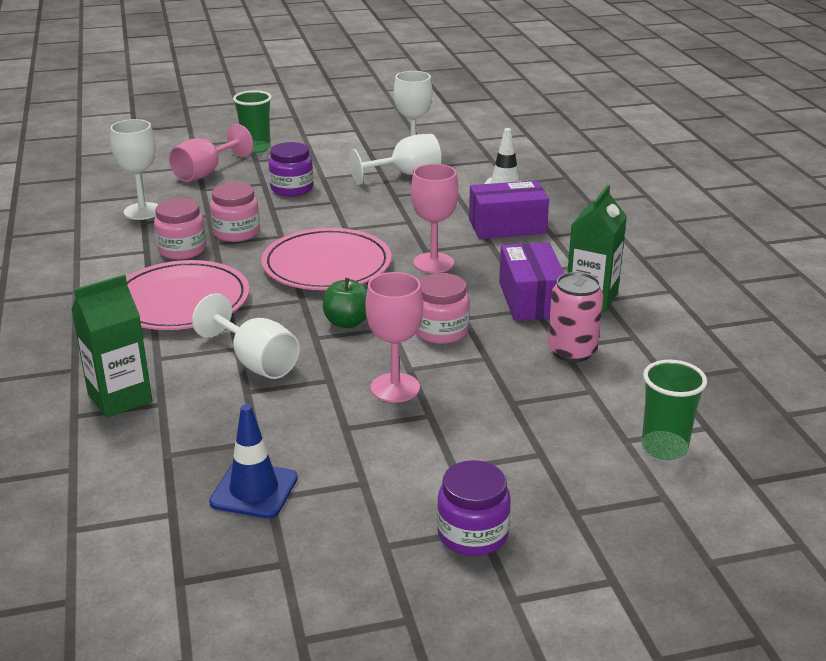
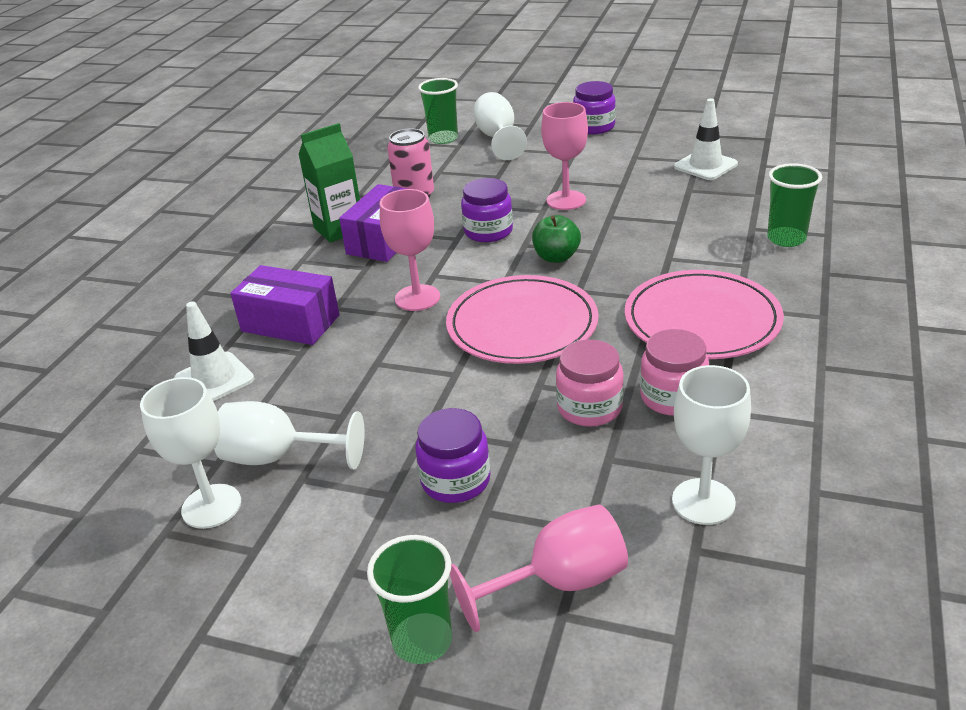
camera: 145 degrees left, 5 degrees up
(120, 398) = (786, 239): green carton -> green cup
(254, 490) = (705, 166): blue traffic cone -> white traffic cone
(255, 362) = (659, 242): white goblet -> white goblet (498, 138)
(441, 331) = (488, 231): pink jar -> purple jar

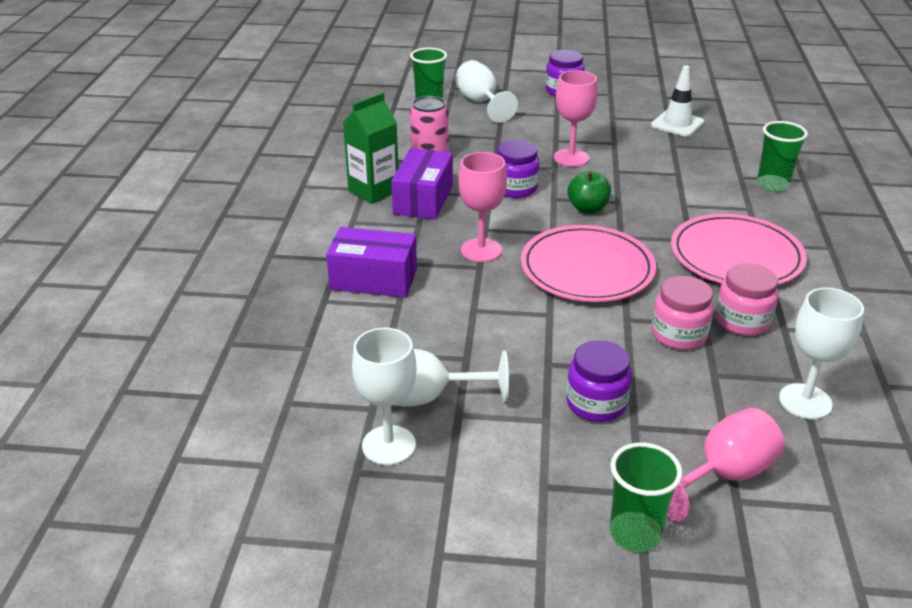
camera: 15 degrees left, 0 degrees up
(214, 379) = (328, 334): white traffic cone -> none

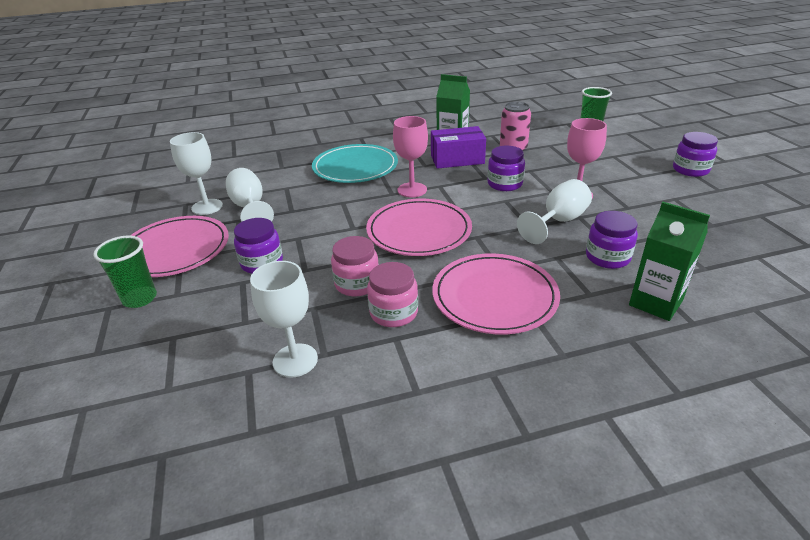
camera: 70 degrees right, 0 degrees up
(373, 279) = (355, 167): purple box -> turquoise plate
(481, 103) = (618, 146): white goblet -> white goblet (558, 222)
(512, 490) = (175, 250): none -> pink plate
(587, 208) = (504, 216): green apple -> none
(677, 124) = (711, 231): white traffic cone -> none
(696, 181) = (607, 257): none -> purple jar
(722, 476) = (197, 327): pink goblet -> none
(772, 185) = (655, 303): green cup -> green carton

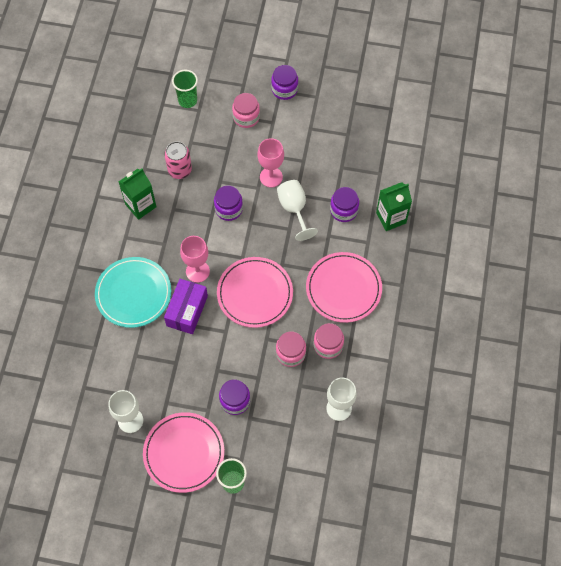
camera: 65 degrees left, 30 degrees up
(250, 208) = (153, 390): white goblet -> none
(457, 159) = (170, 217): purple box -> purple box (187, 311)
(622, 161) = (246, 117): none -> pink jar

